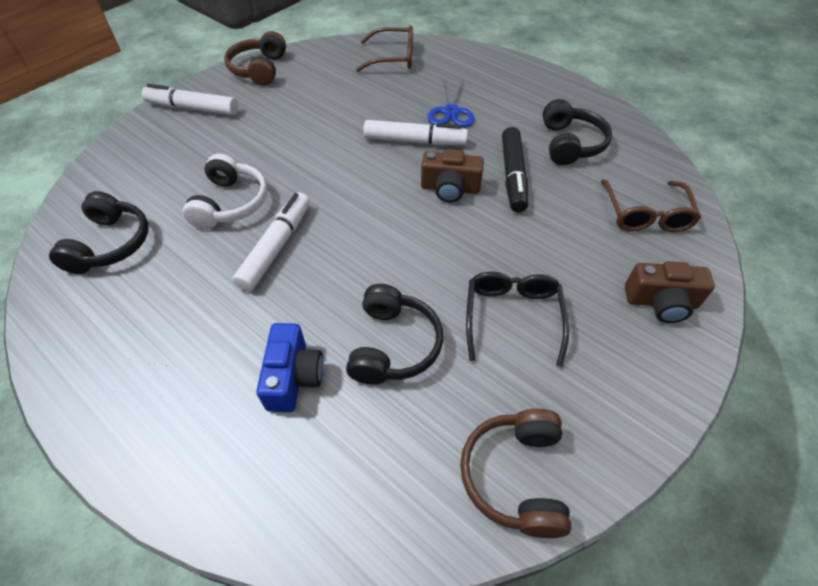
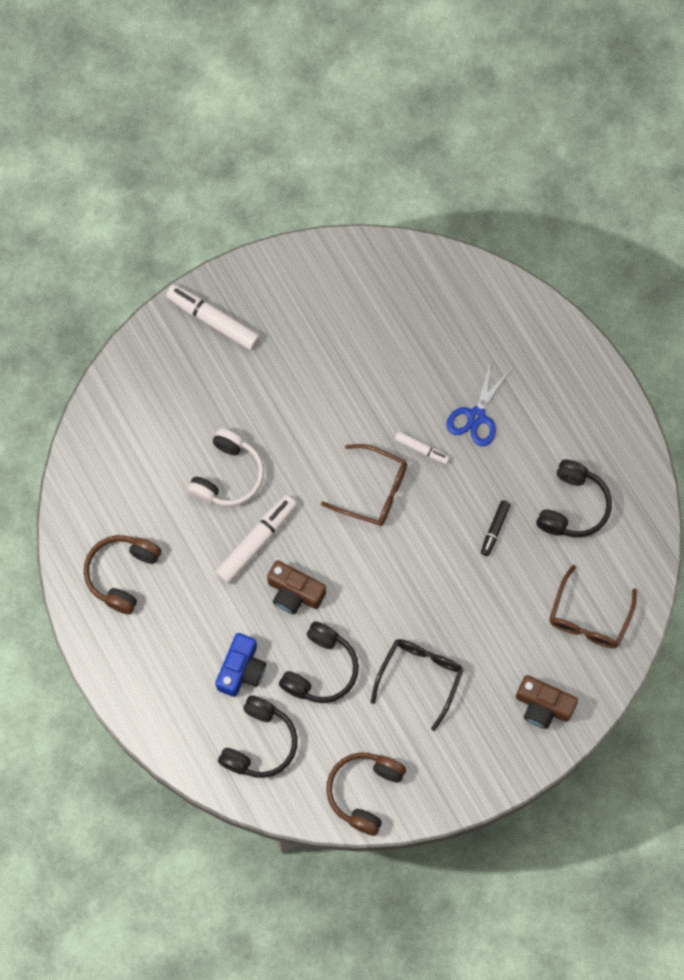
camera: 20 degrees right, 20 degrees up
(111, 244) = (121, 490): black headphones -> black headphones (260, 743)
(259, 69) = (295, 271): brown headphones -> brown headphones (122, 574)
(393, 58) = (451, 299): brown glasses -> brown glasses (373, 490)
(415, 141) = (422, 449): white marker -> white marker, size x0.55
(450, 188) = (429, 525): brown camera -> brown camera (294, 592)
(513, 176) = (494, 529): black marker -> black marker, size x0.55

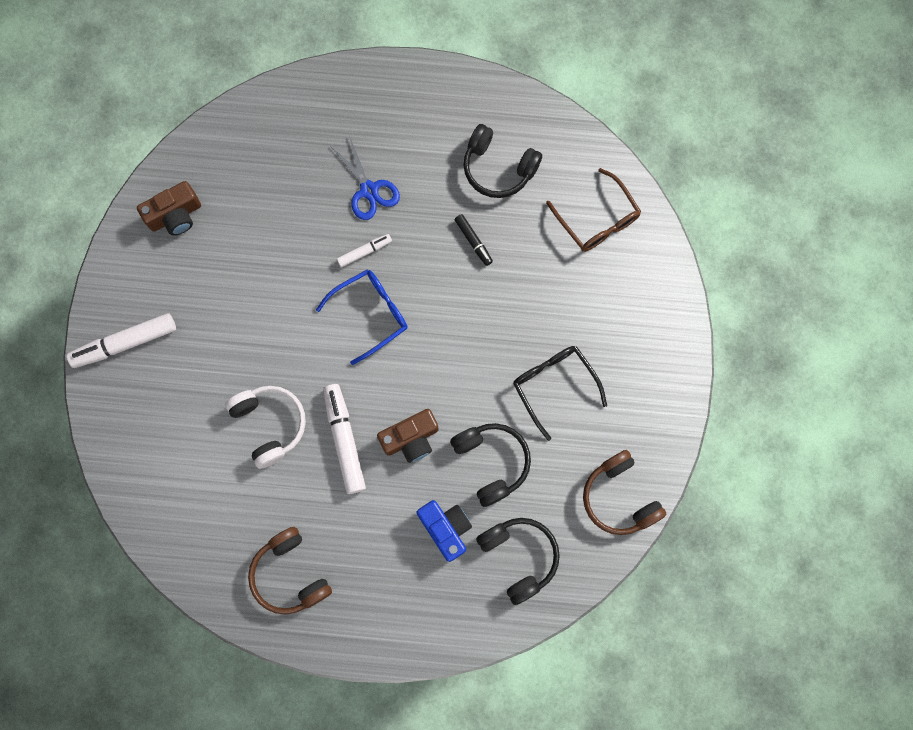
camera: 55 degrees left, 5 degrees up
(373, 490) = (371, 314): brown glasses -> blue glasses
(543, 706) = (644, 305): brown camera -> brown camera (175, 215)
(573, 506) = (498, 168): black headphones -> black headphones turned 150 degrees clockwise

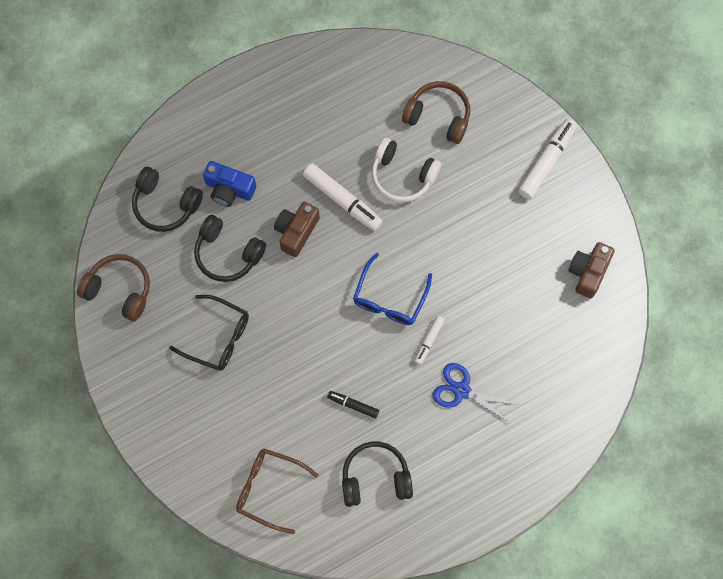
camera: 145 degrees right, 5 degrees down
(290, 574) = (314, 93): brown headphones -> brown headphones (438, 116)

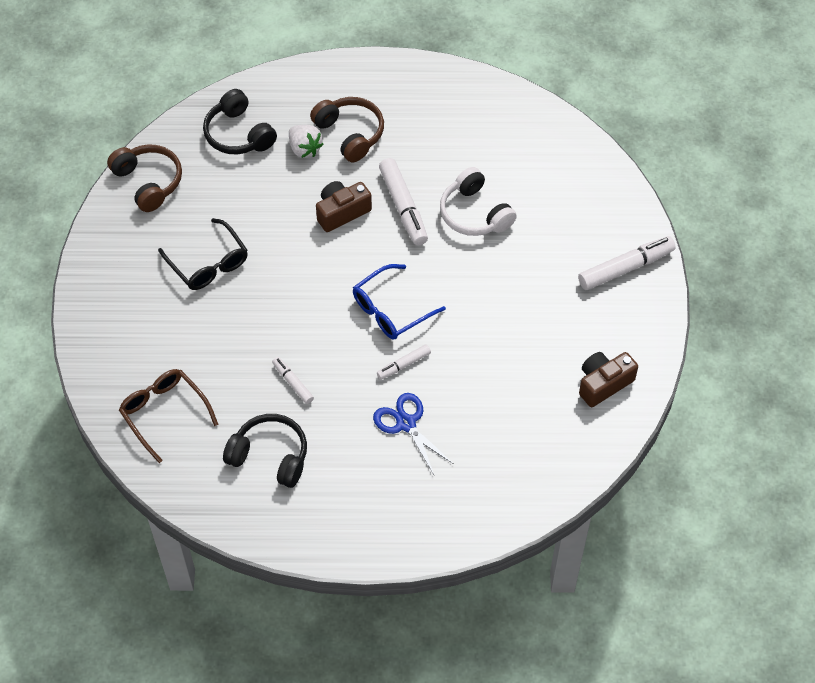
camera: 30 degrees right, 15 degrees down
(227, 254) = (266, 200): black headphones -> none
(229, 189) = (304, 149): blue camera -> white strawberry
(353, 405) = (293, 383): black marker -> white marker
(438, 116) = (543, 180): brown headphones -> brown headphones (350, 134)

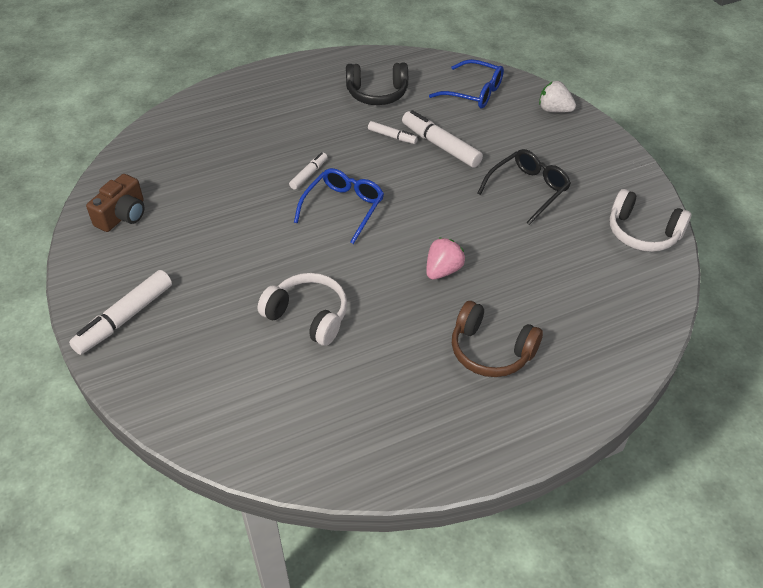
camera: 155 degrees right, 10 degrees down
(148, 182) = (642, 233): brown headphones -> white headphones
(164, 413) = (474, 92): brown glasses -> blue glasses
(208, 264) = (528, 190): black glasses -> black glasses turned 105 degrees clockwise
(238, 134) = (603, 306): black headphones -> none
(304, 149) = (525, 317): white strawberry -> white strawberry (554, 110)
(342, 212) = (443, 270): brown camera -> pink strawberry
(403, 207) = (385, 296): white marker -> white marker (440, 145)
(406, 423) = (285, 140): blue scissors -> none

